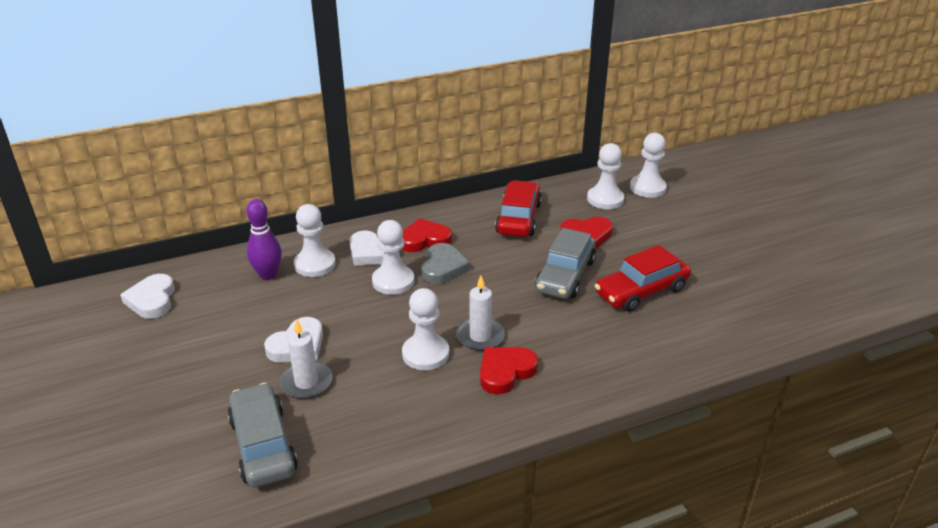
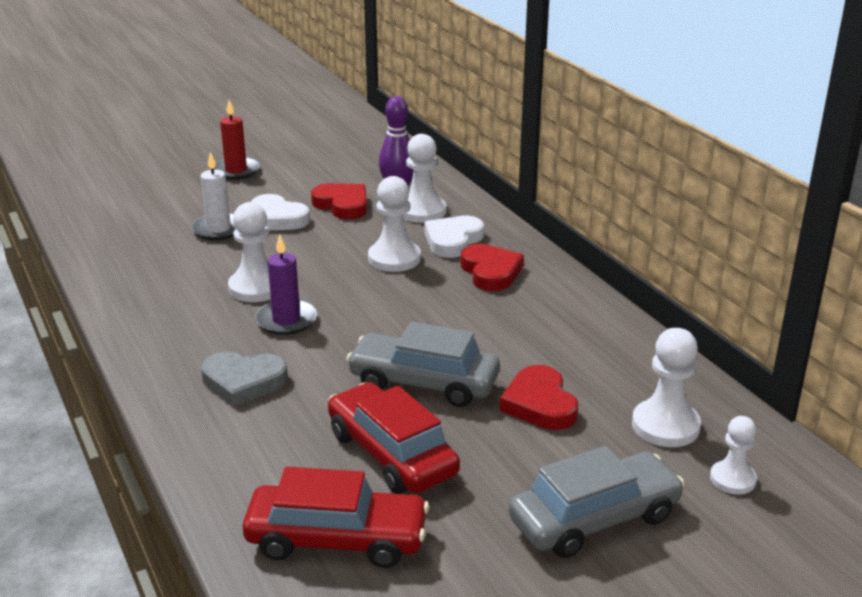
camera: 85 degrees right, 5 degrees down
(152, 300) = (350, 146): white heart -> none
(170, 377) = (236, 171): none -> red candle
(263, 445) = (137, 220): grey car -> grey car (594, 519)
(443, 267) = (429, 288): grey heart -> grey heart (243, 382)
(480, 336) = (286, 320): white candle -> purple candle
(505, 372) = (218, 339): red heart -> red heart (342, 205)
(518, 218) = (570, 341): red car -> red car (337, 539)
(647, 188) = (732, 479): white pawn -> white pawn, size x0.63

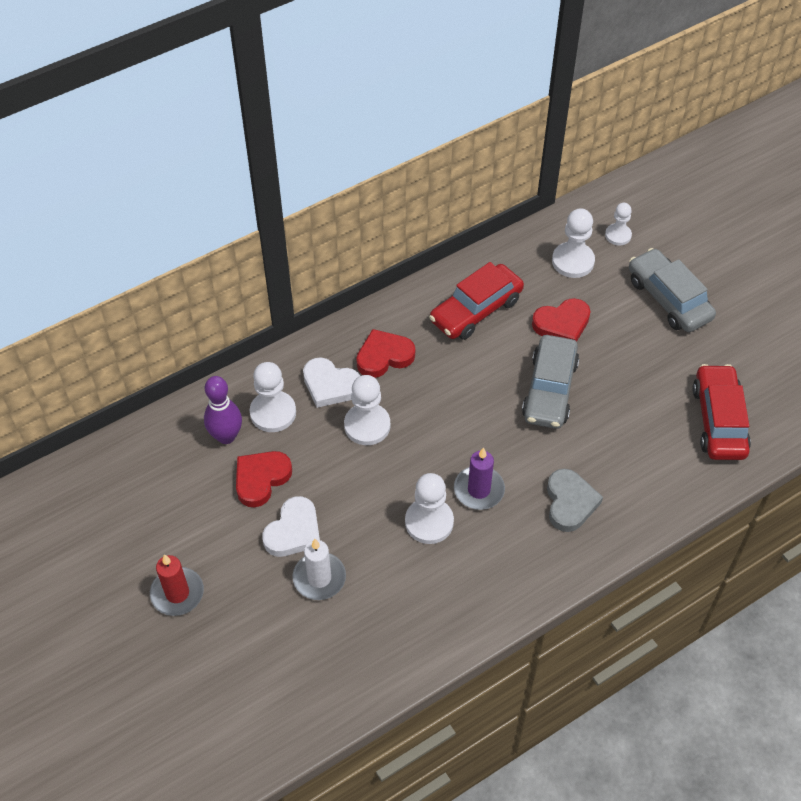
camera: 95 degrees left, 25 degrees up
(391, 453) = (632, 401): red car -> red car (476, 310)

